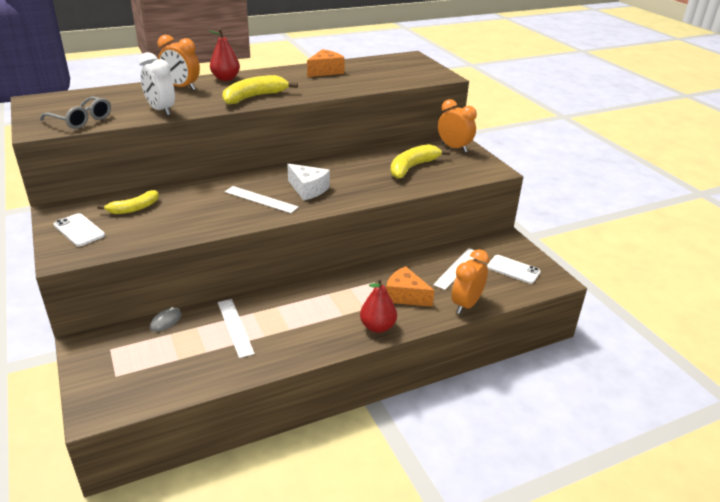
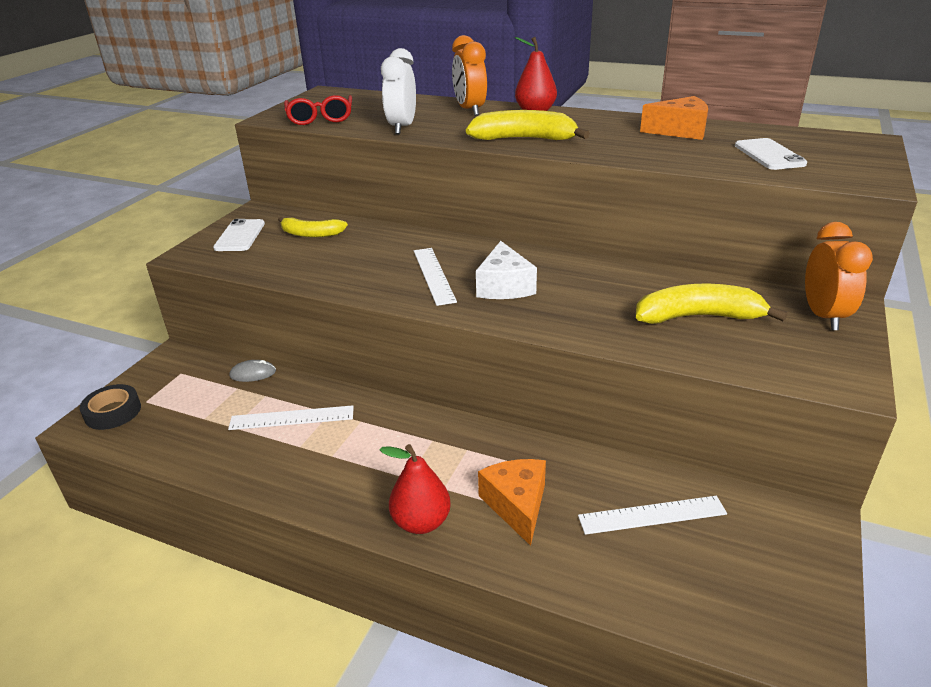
camera: 50 degrees right, 0 degrees up
(81, 120) = (320, 118): grey glasses -> red glasses
(102, 395) = (113, 412): none -> black tape
(235, 327) = (292, 418): white ruler -> white ruler turned 60 degrees clockwise
(466, 305) = (583, 579): orange clock -> none
(513, 269) = (750, 579): white phone -> white phone (769, 155)

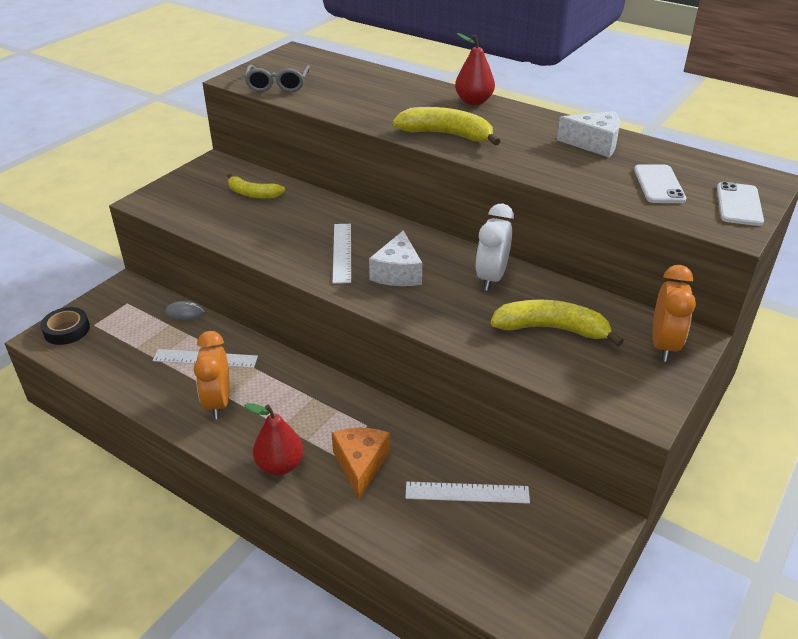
camera: 10 degrees right, 5 degrees up
(240, 236) = (192, 187): white phone -> white phone (739, 204)
(320, 118) = (278, 85): red glasses -> grey glasses
(402, 128) = (344, 106): white clock -> white clock (491, 278)
(470, 110) = (415, 92): orange clock -> orange clock (218, 402)
(680, 131) = (594, 144): orange cheese -> white cheese

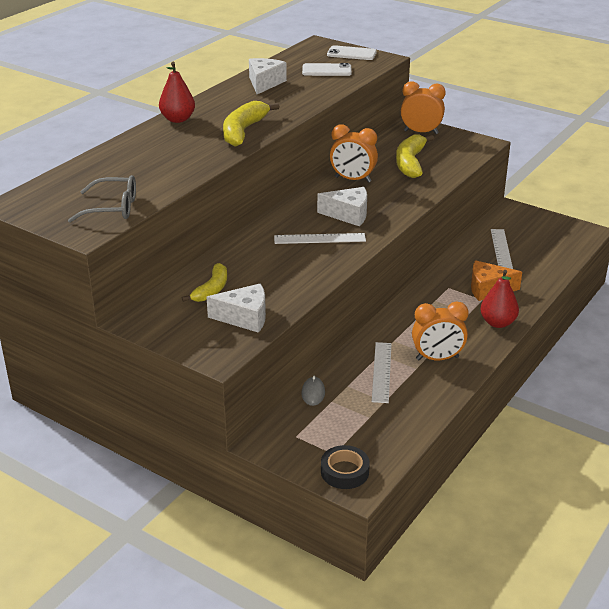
camera: 90 degrees left, 5 degrees down
(200, 211) = (244, 317): none -> white cheese
(491, 278) = (352, 179): white clock -> orange clock

